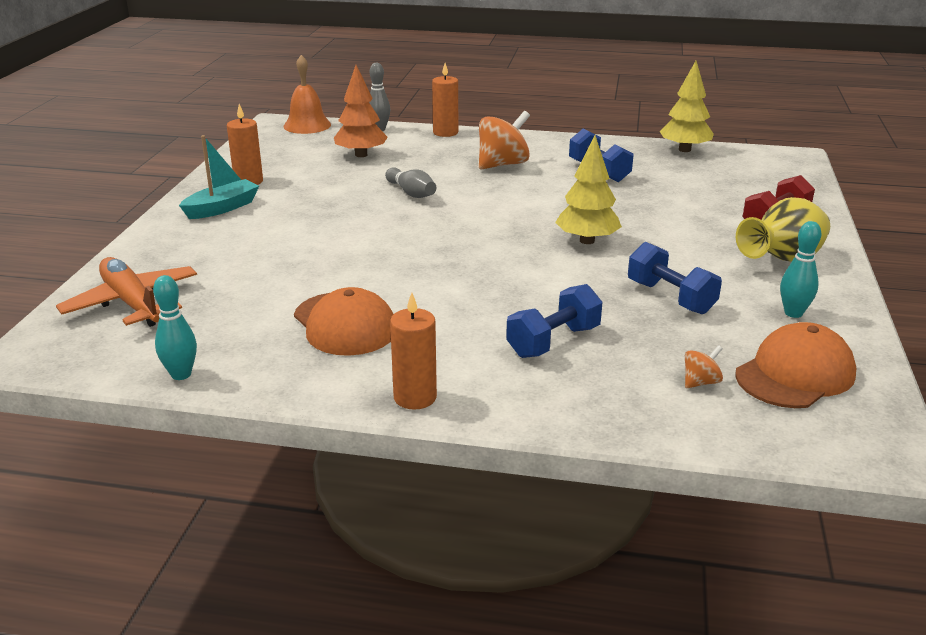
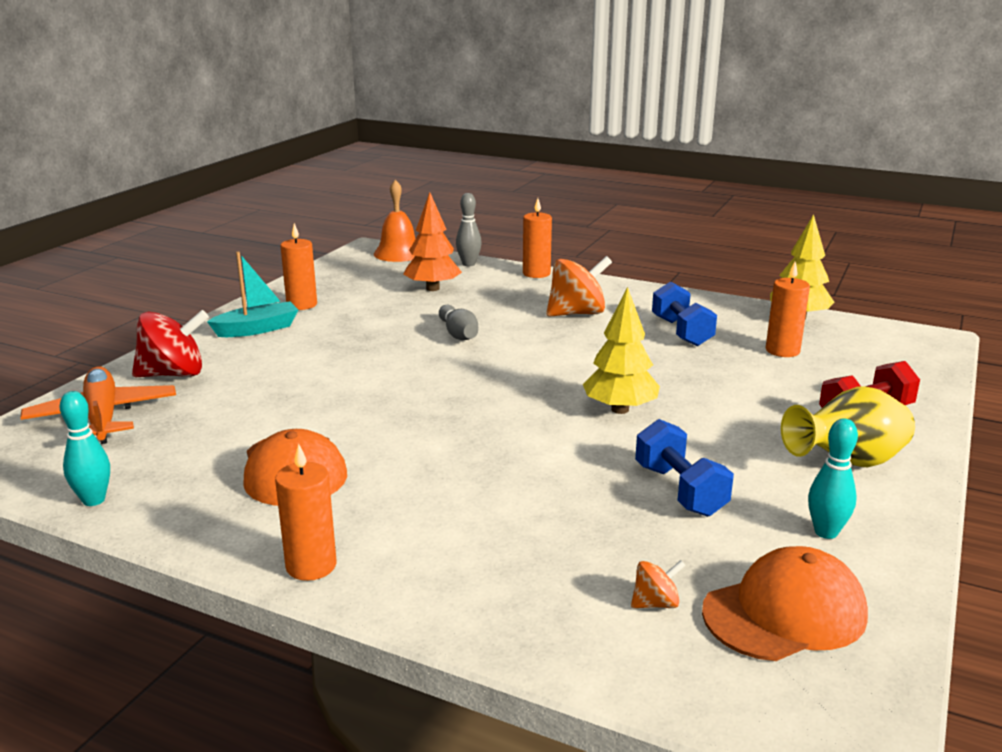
camera: 15 degrees right, 5 degrees down
(172, 257) = (174, 374): none -> red spinning top
(553, 341) = (508, 523): blue dumbbell -> none
(687, 178) = (782, 350): none -> orange candle

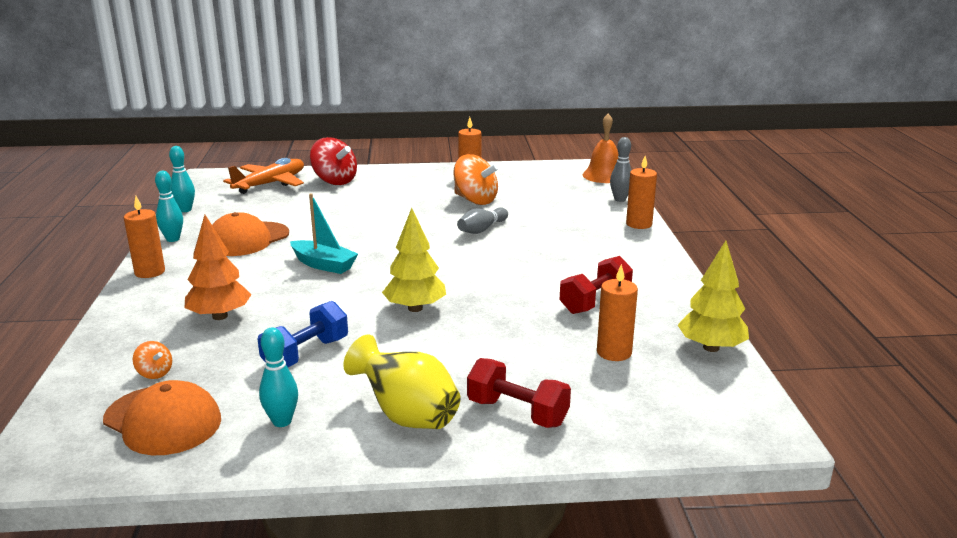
camera: 60 degrees right, 0 degrees up
(205, 528) = (173, 239): none -> turquoise bowling pin
(257, 329) = (417, 179): turquoise boat -> turquoise boat (323, 265)
(432, 288) = (553, 202): orange tree -> orange tree (220, 316)
(577, 313) = (576, 256): orange spinning top -> orange spinning top (475, 200)
(681, 332) = (595, 302): blue dumbbell -> red dumbbell

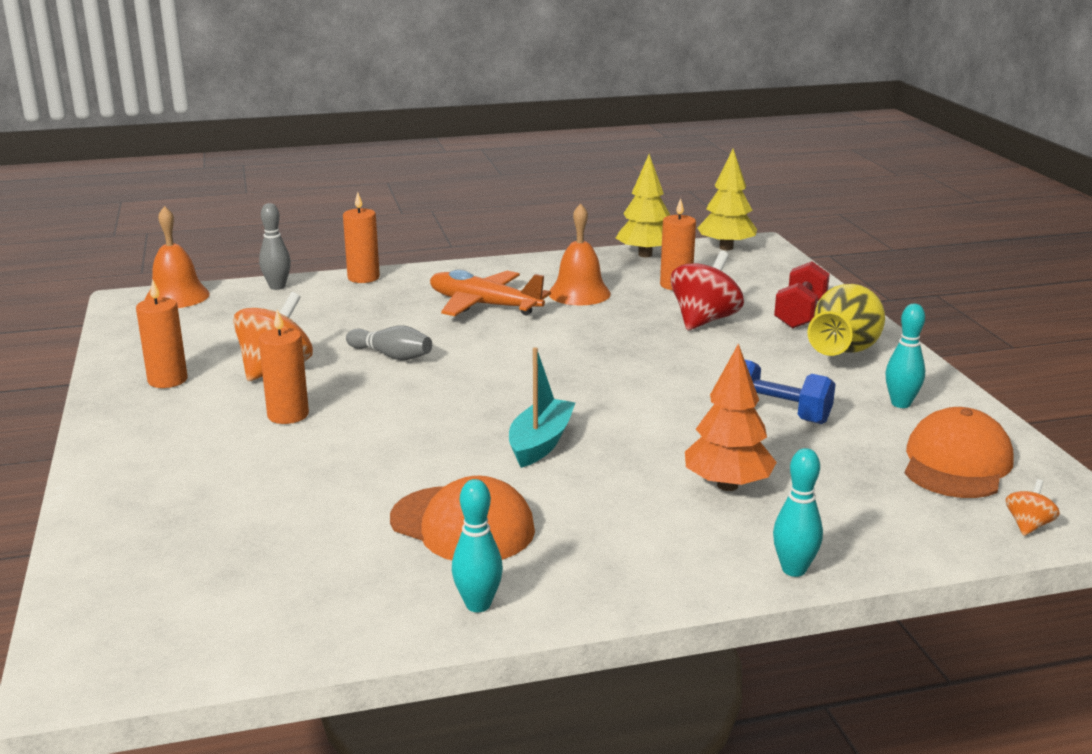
camera: 100 degrees left, 0 degrees up
(150, 272) = (622, 586): orange candle -> orange candle (288, 415)
(155, 373) = (883, 493): orange spinning top -> orange spinning top (1028, 525)
(185, 210) = (319, 636): turquoise bowling pin -> turquoise bowling pin (794, 569)
(270, 184) = (161, 566): orange plane -> orange plane (484, 305)
(334, 181) = (158, 496): red spinning top -> red spinning top (704, 320)
(415, 308) = (638, 371): yellow tree -> yellow tree (726, 248)
(595, 302) = (579, 293): red dumbbell -> orange bell

